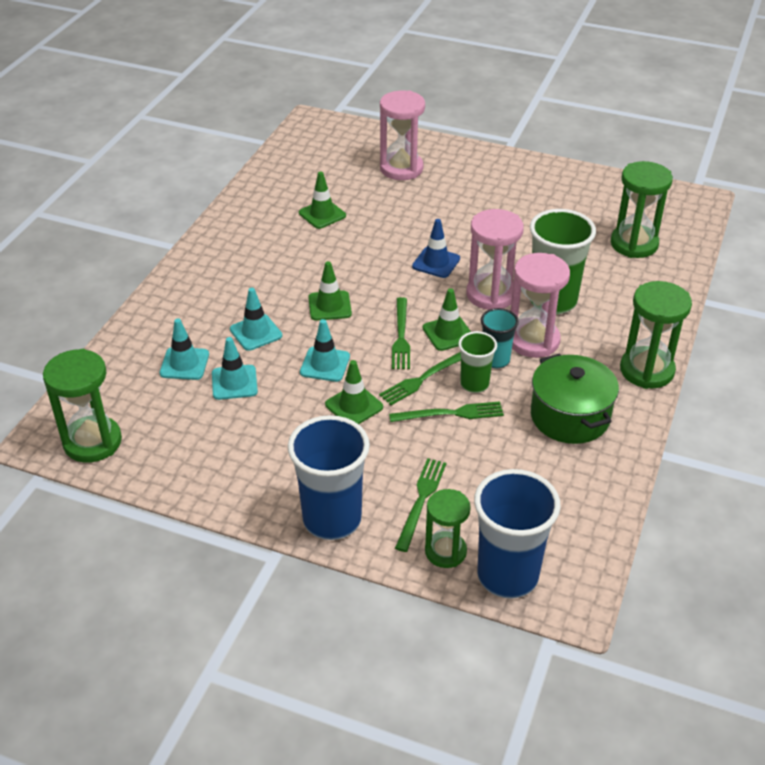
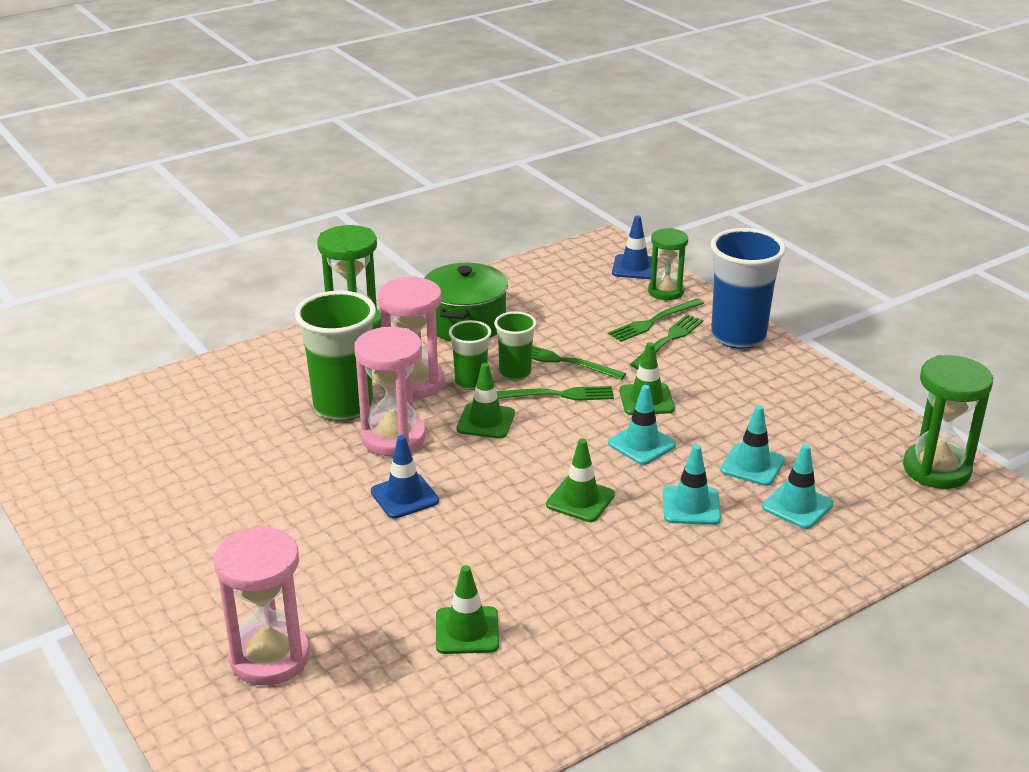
camera: 145 degrees left, 10 degrees down
(401, 336) = (536, 438): green fork -> green fork (668, 340)
(495, 360) = (471, 382): turquoise cup -> green cup
(507, 575) = (634, 267): blue cup -> blue traffic cone
(634, 244) = (171, 422): green hourglass -> none

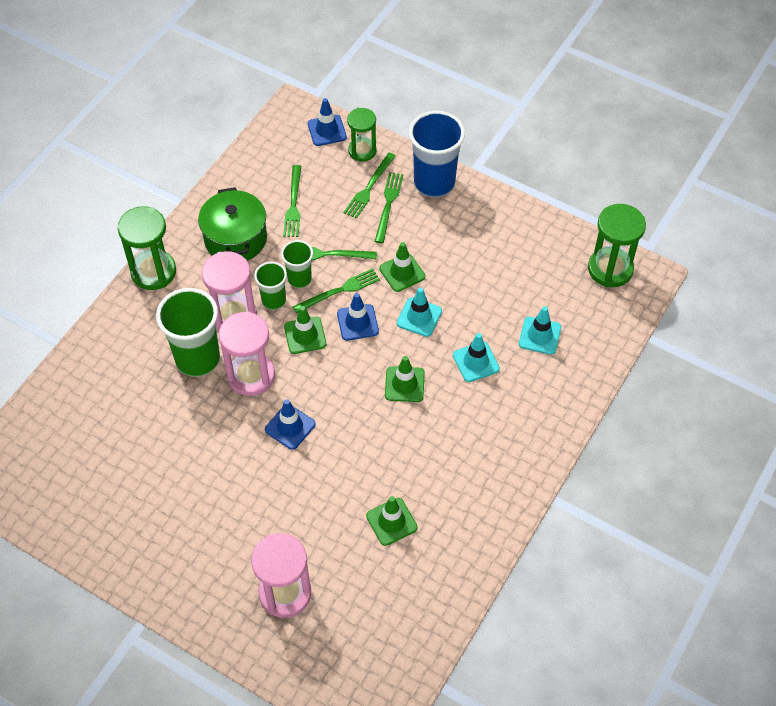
camera: 25 degrees left, 25 degrees up
(553, 313) = (293, 204): none -> green fork
(559, 428) = (357, 322): none -> blue traffic cone
(752, 465) = (497, 309): turquoise traffic cone -> none

